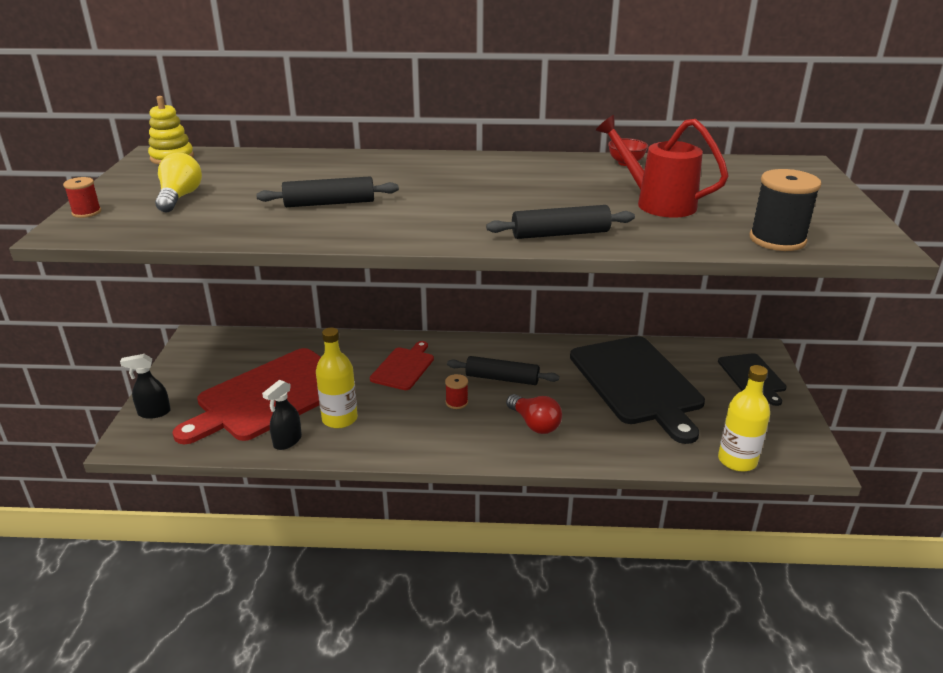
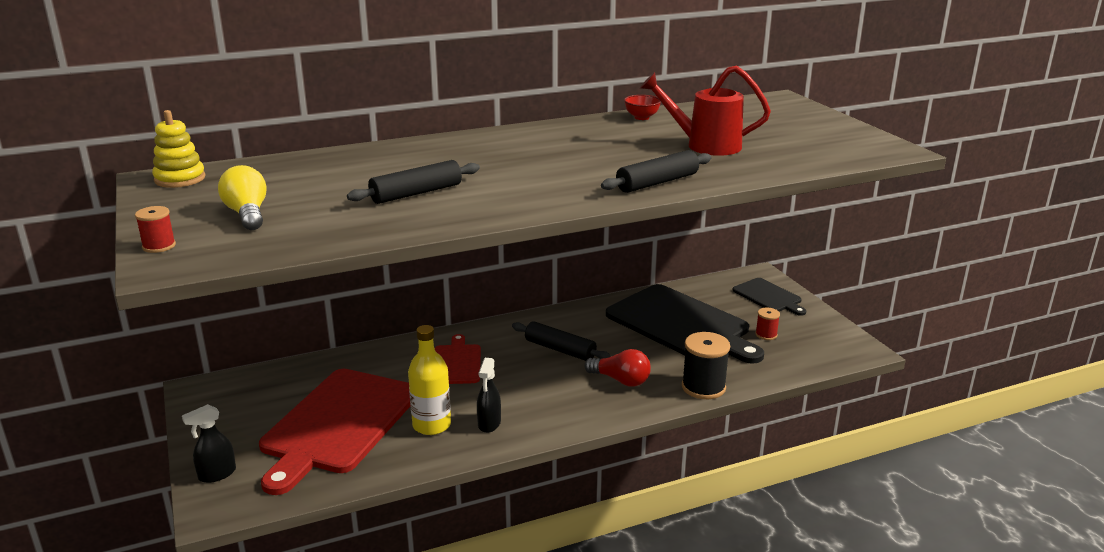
camera: 25 degrees left, 5 degrees down
(287, 441) = (395, 460): black spray bottle -> black spray bottle (489, 424)
(456, 402) = (534, 381): red spool -> red spool (766, 335)
(502, 378) = (560, 349): black rolling pin -> black rolling pin turned 45 degrees clockwise
(737, 460) = (805, 365): yellow bottle -> none
(777, 240) = (823, 158): black spool -> black spool (703, 387)

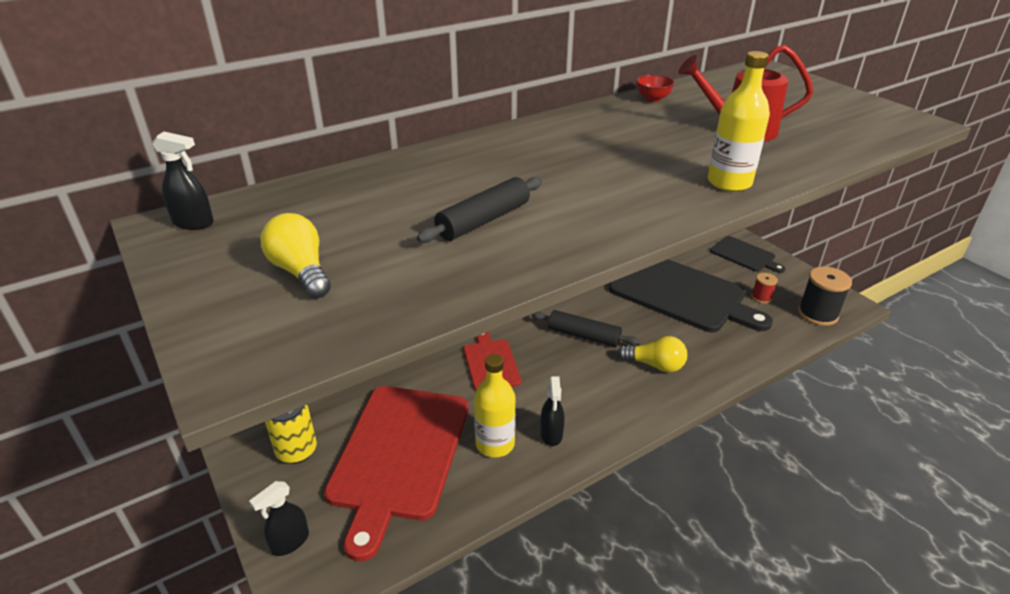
camera: 10 degrees left, 10 degrees up
(159, 246) = (209, 338): red spool -> none
(180, 179) = (194, 223): yellow stacking toy -> black spray bottle
(247, 411) = (296, 451): none -> yellow can
(620, 380) = (655, 365): red light bulb -> yellow light bulb
(657, 182) = (729, 183): black rolling pin -> yellow bottle
(703, 387) = (733, 364): black spool -> black spool (817, 314)

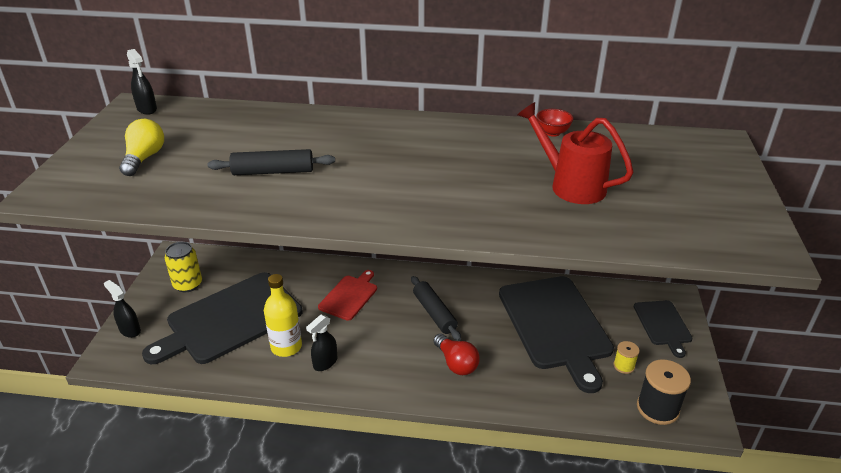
camera: 40 degrees right, 0 degrees up
(290, 542) = (130, 330): black spray bottle -> black spray bottle turned 45 degrees clockwise
(398, 455) = (230, 319): red cutting board -> black cutting board
(655, 365) = (456, 363): yellow light bulb -> red light bulb
(729, 183) = (472, 220): yellow bottle -> none
(761, 297) = (624, 366): red spool -> yellow spool

